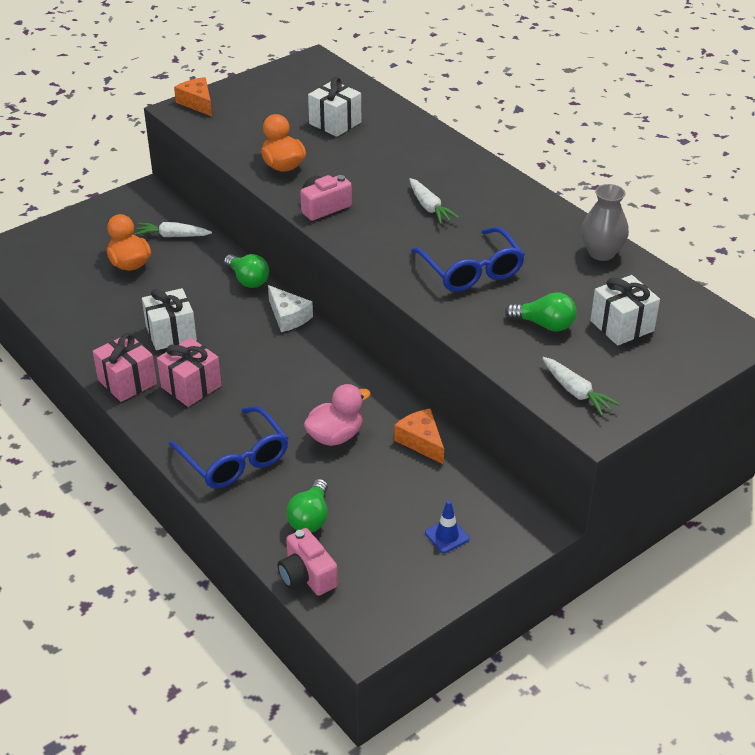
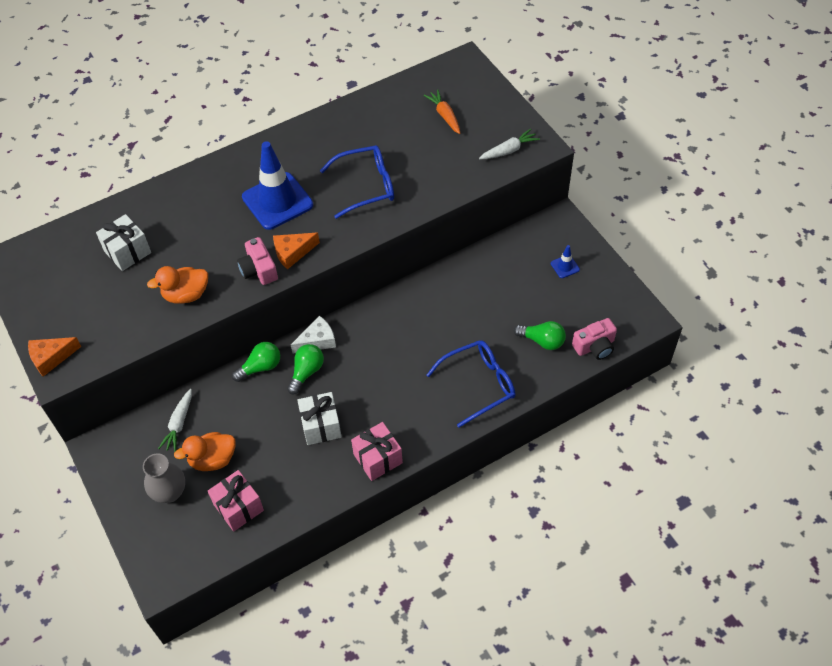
camera: 80 degrees left, 15 degrees up
(191, 386) = (391, 412): pink gift -> pink gift (238, 507)
(335, 436) = (462, 320): pink duck -> none
(421, 441) = (474, 270): orange cheese -> orange cheese (292, 253)
(429, 207) = (277, 201): white carrot -> blue traffic cone
(544, 324) = (436, 155): green light bulb -> green light bulb (306, 372)
(601, 253) = (360, 111): grey vase -> grey vase (170, 492)
(622, 326) = (445, 116): white gift -> orange carrot

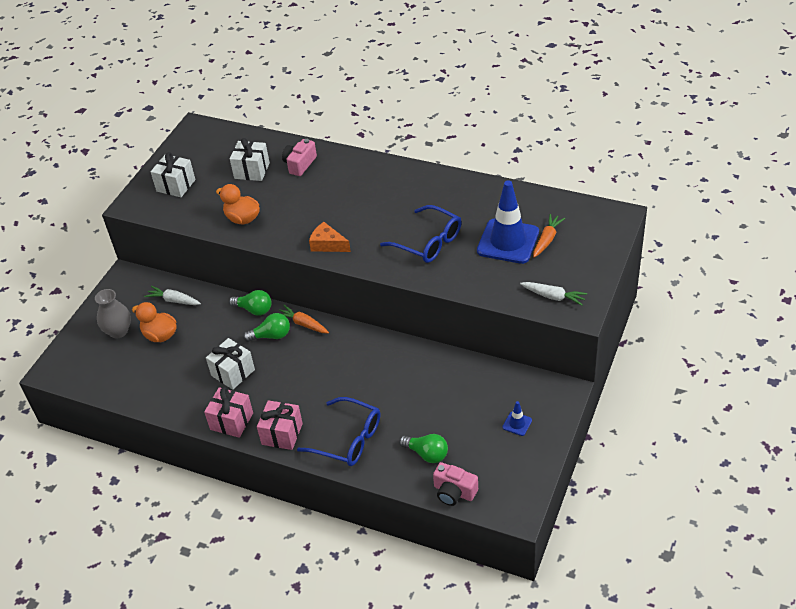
camera: 55 degrees right, 10 degrees down
(51, 358) = (139, 195): orange cheese -> none
(74, 321) = (176, 185): none -> white gift
(179, 424) = (174, 300): white carrot -> white carrot turned 45 degrees clockwise
(238, 507) = (133, 372): pink gift -> pink gift (282, 434)
(259, 270) = (296, 238): pink camera -> pink camera (300, 164)
(277, 201) = (366, 208): blue traffic cone -> blue traffic cone (508, 241)
(317, 341) = (303, 324): white cheese -> orange carrot
(542, 341) = (427, 454): green light bulb -> green light bulb turned 45 degrees counterclockwise

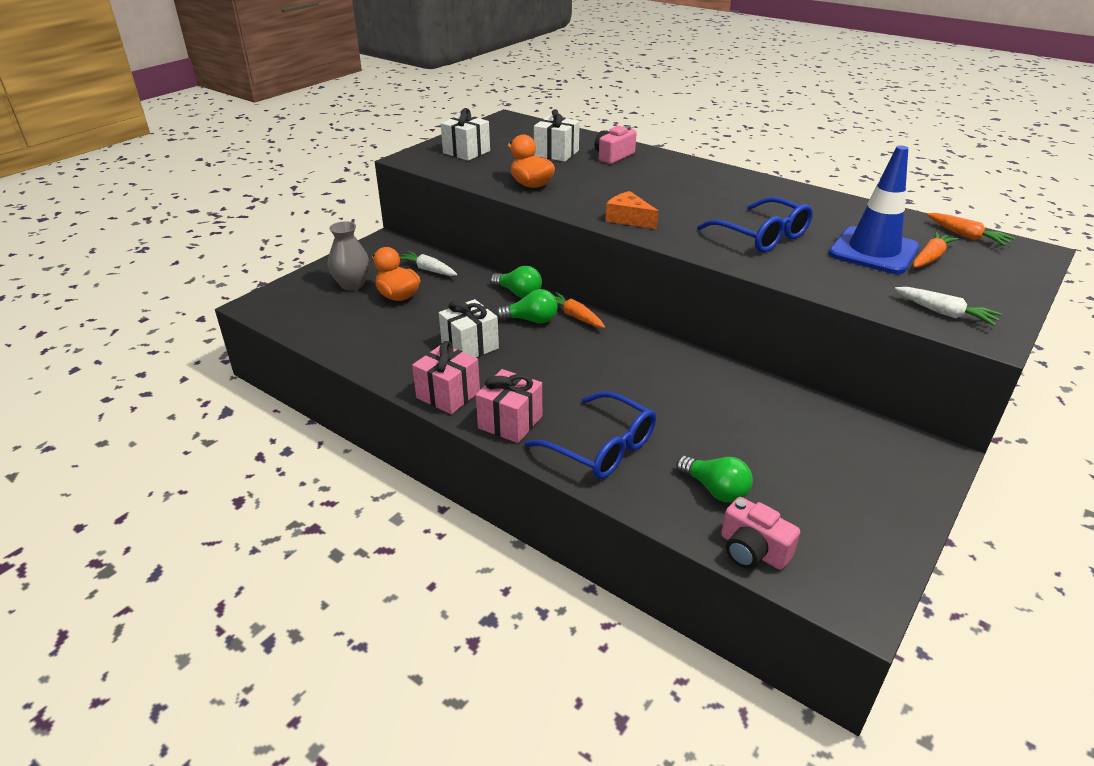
camera: 10 degrees right, 10 degrees down
(517, 424) = (861, 480): blue traffic cone -> none
(573, 208) = (966, 236): none -> orange carrot

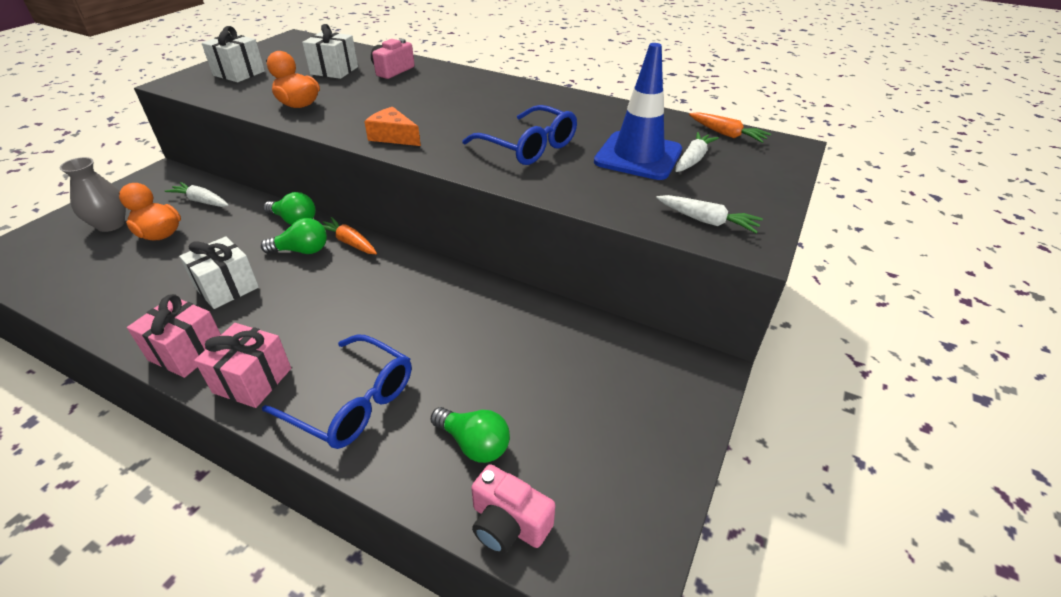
camera: 10 degrees left, 5 degrees up
(930, 258) = (692, 159): orange carrot -> white carrot

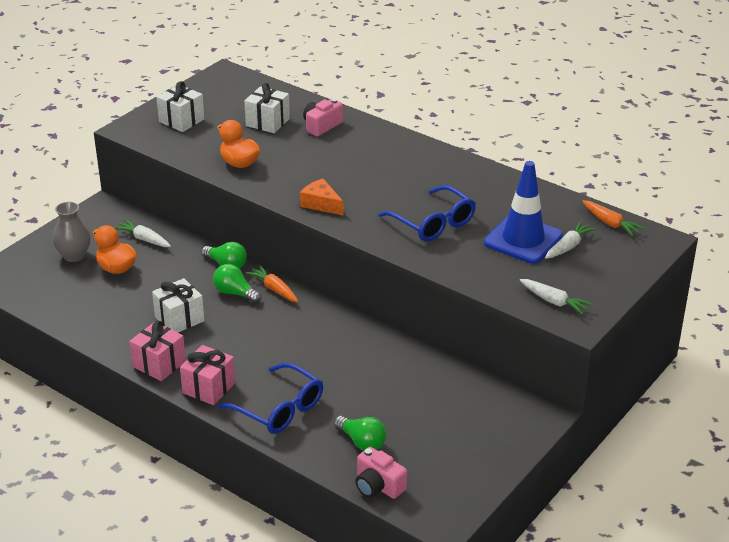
camera: 10 degrees right, 5 degrees down
(302, 250) = (235, 293): green light bulb -> green light bulb turned 150 degrees counterclockwise

